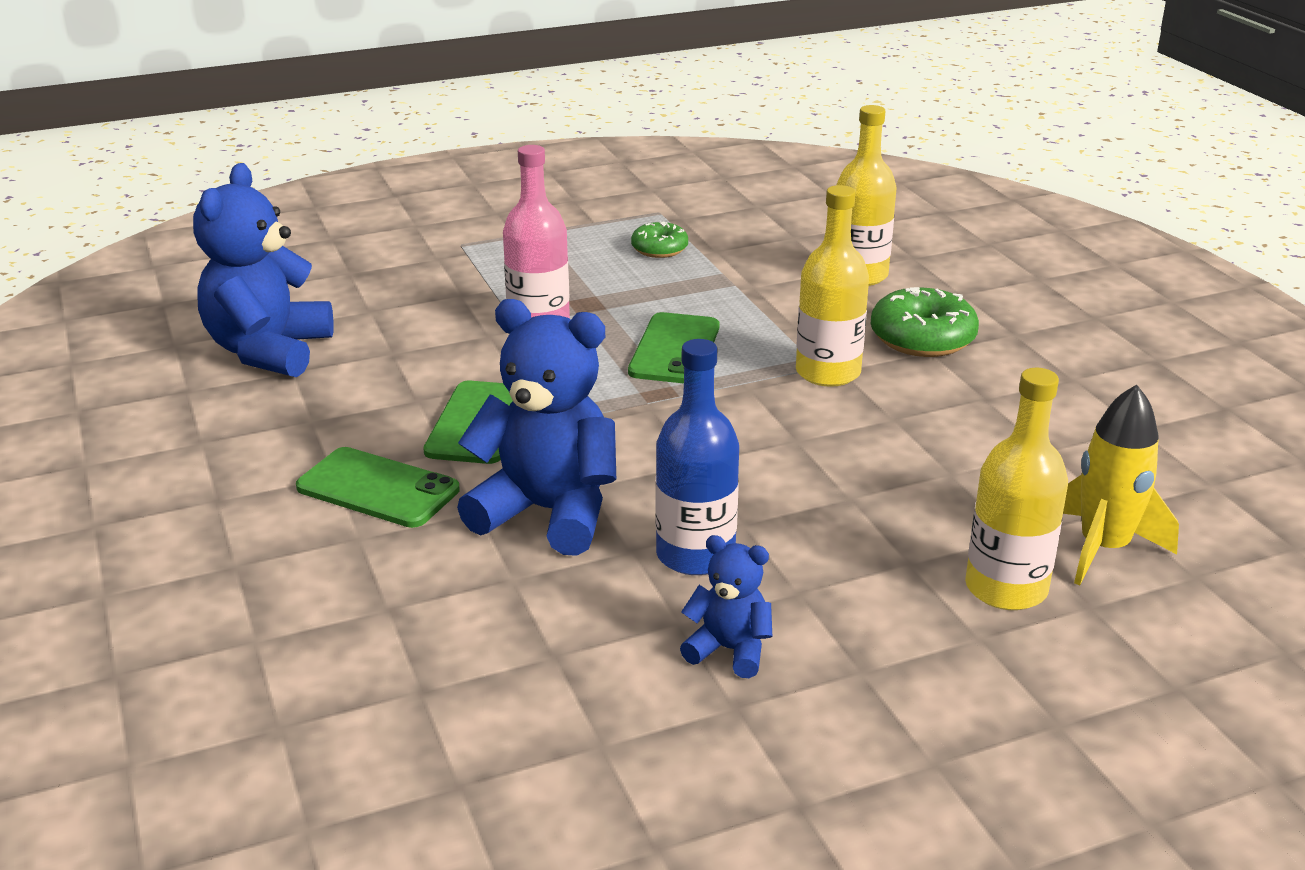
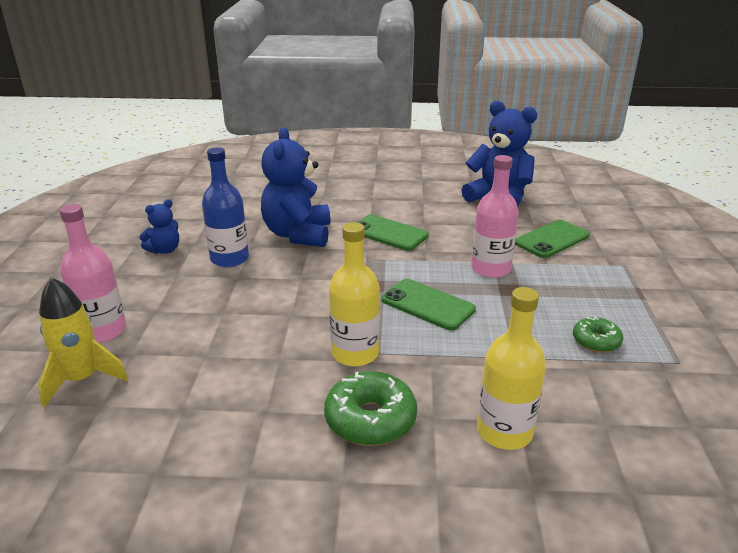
camera: 115 degrees right, 0 degrees up
(378, 488) = (353, 205): green phone -> green phone (552, 239)
(548, 512) = (298, 234): blue teddy bear -> blue teddy bear turned 135 degrees clockwise
(1006, 588) = (103, 331): yellow bottle -> pink bottle

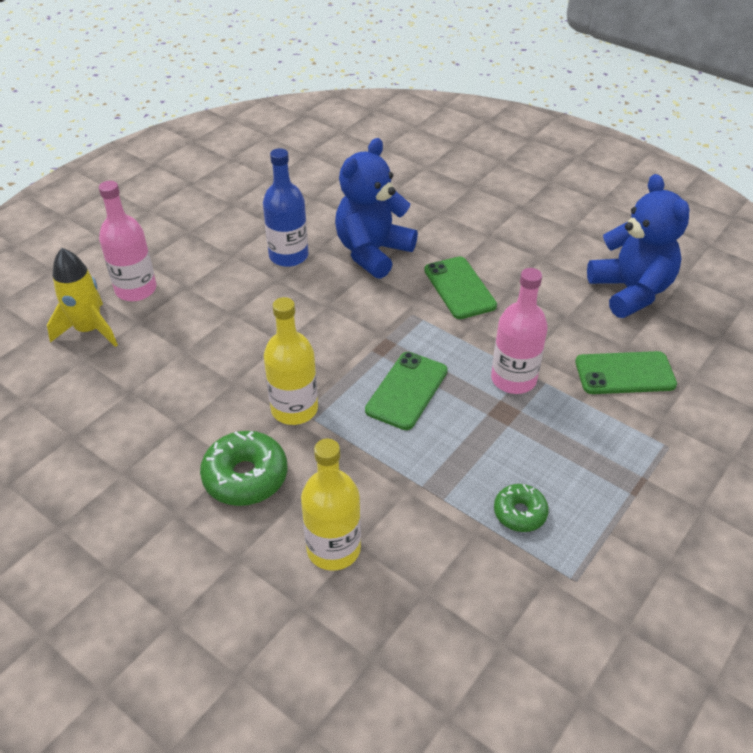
camera: 35 degrees right, 15 degrees up
(164, 250) = (246, 222): blue teddy bear -> none
(427, 305) = (407, 390): green phone -> green phone turned 45 degrees clockwise

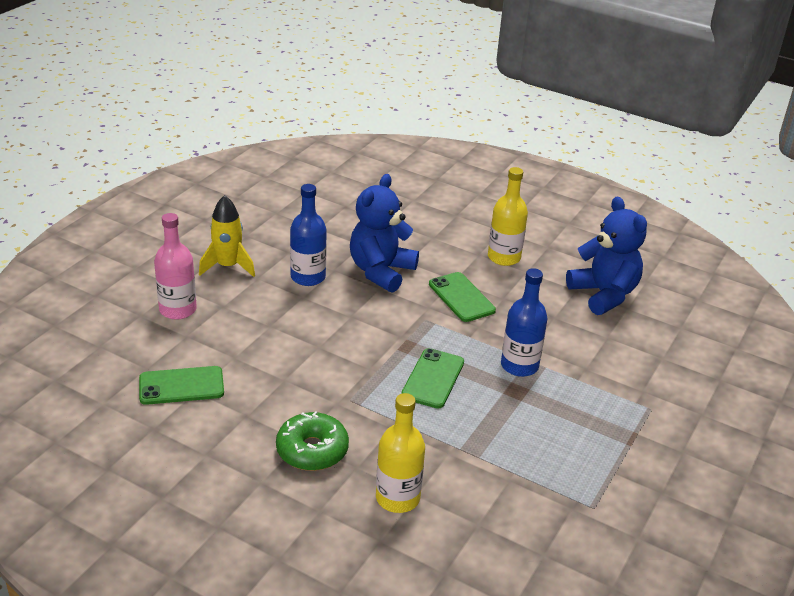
camera: 10 degrees left, 10 degrees down
(89, 330) = (144, 344): yellow rocket -> yellow rocket (228, 266)
(294, 409) = (341, 397): yellow bottle -> yellow bottle (504, 257)
(513, 379) = (519, 366): pink bottle -> blue bottle
(520, 513) = (542, 463): green donut -> none
(625, 373) = (608, 357): green phone -> green phone (181, 386)

